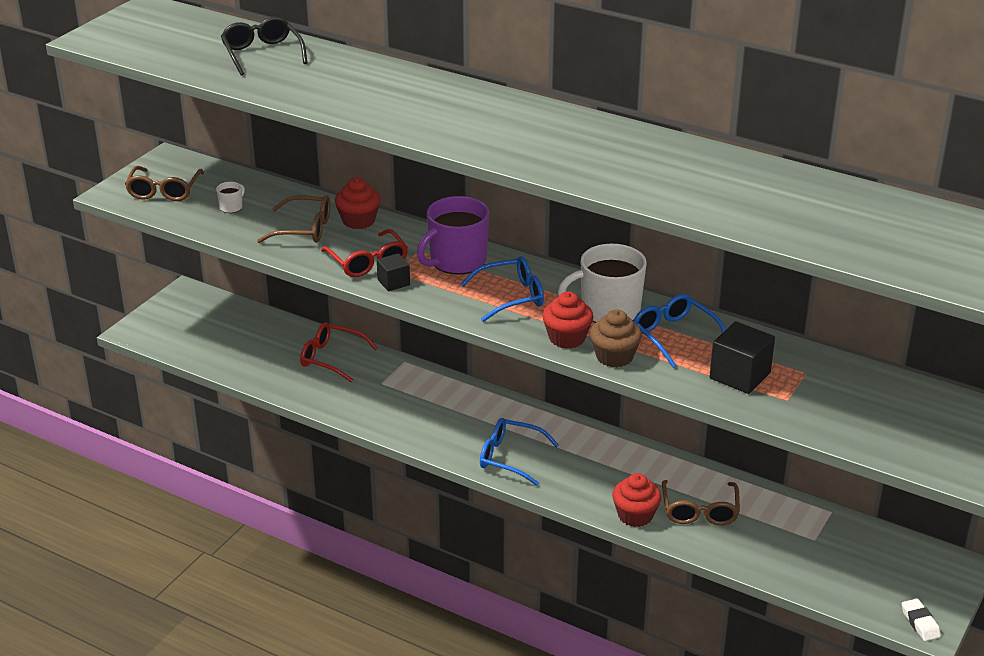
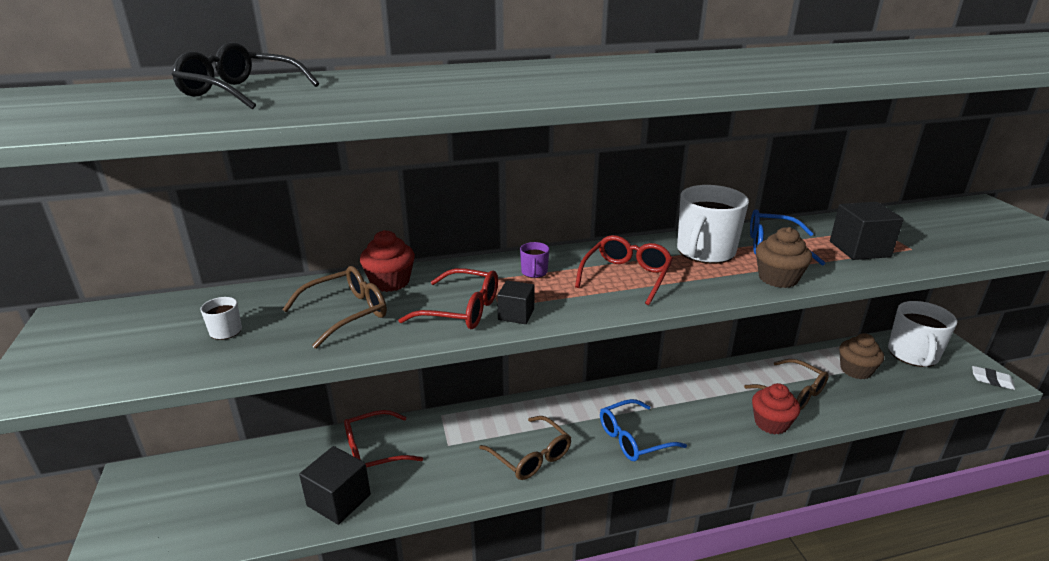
camera: 45 degrees left, 5 degrees down
(164, 191) = (105, 353): brown glasses -> brown glasses (531, 456)
(276, 374) = (339, 500): none -> black cube
(457, 261) = (534, 272): purple mug -> purple mug, size x0.43
(511, 296) = (626, 276): blue glasses -> red glasses
(567, 338) = (724, 283): red cupcake -> none
(798, 534) = (856, 370): none -> brown cupcake
(890, 561) = (913, 354): none -> white mug

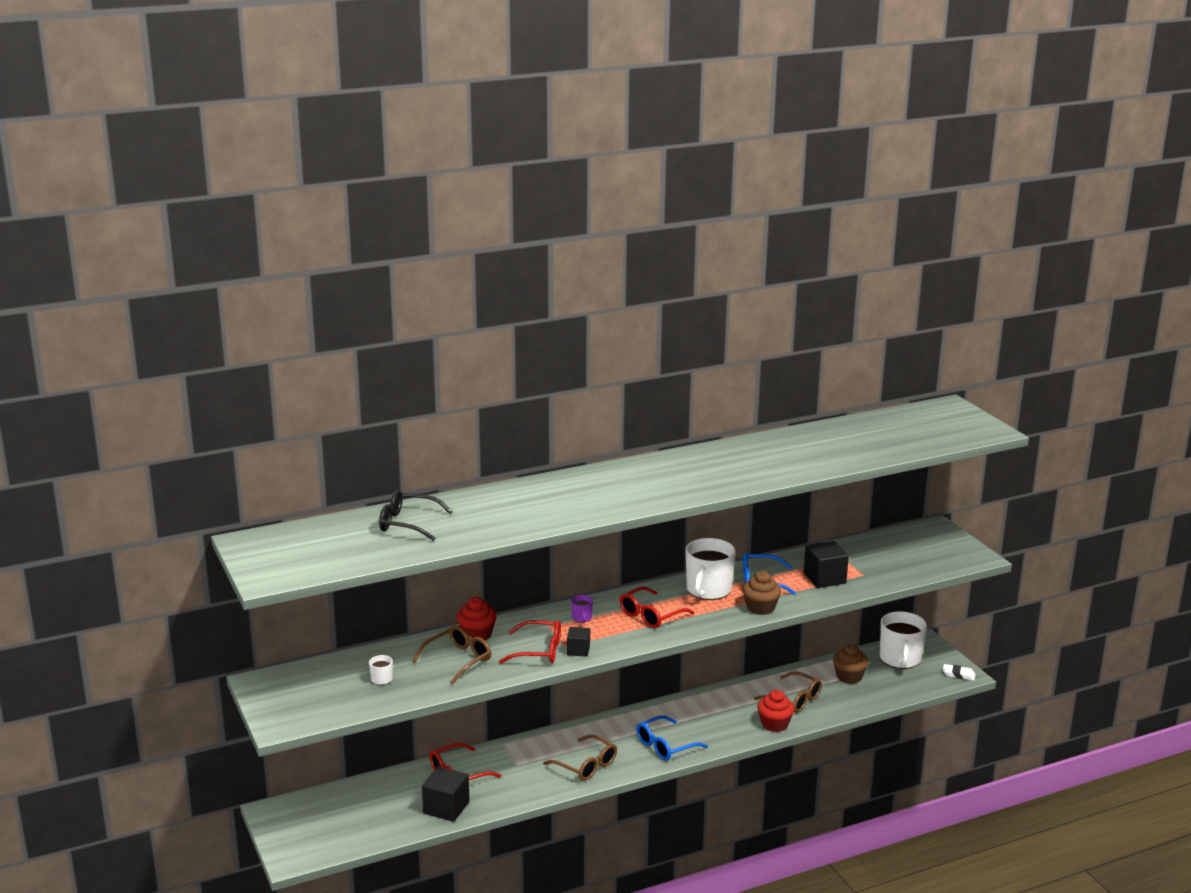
camera: 10 degrees left, 5 degrees down
(626, 276) = (651, 615): red glasses -> red glasses turned 150 degrees counterclockwise

